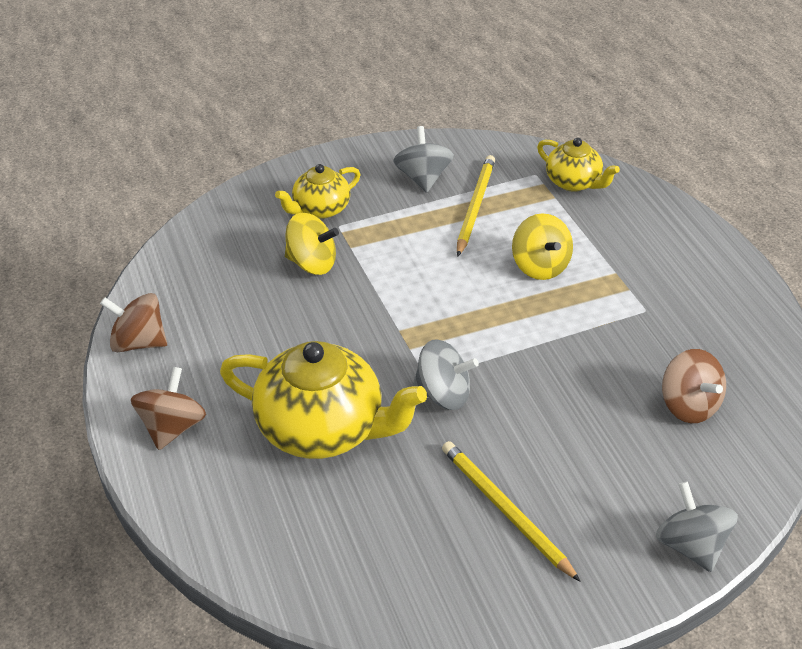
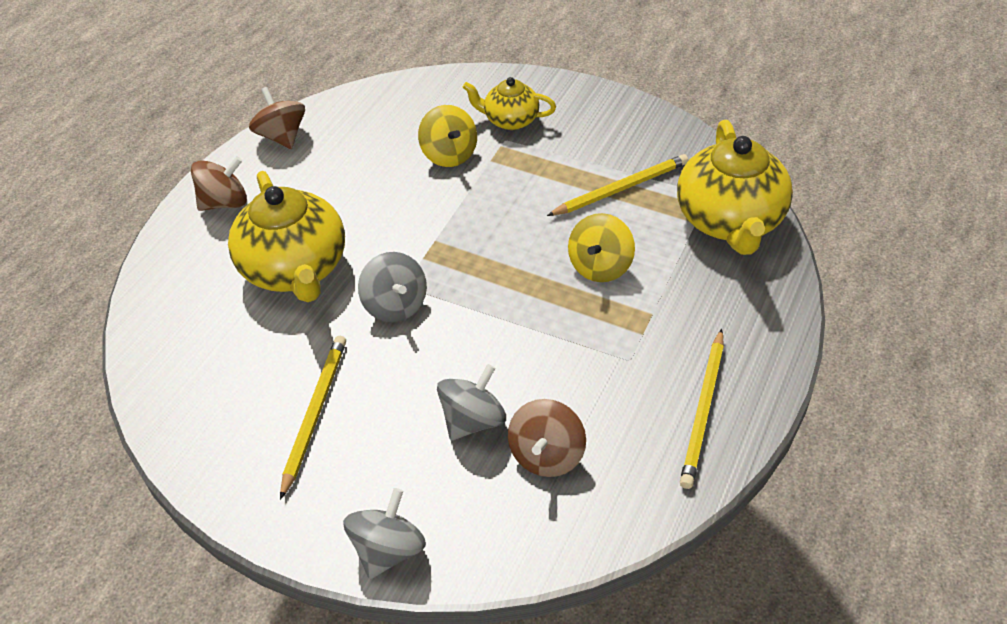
camera: 50 degrees right, 5 degrees up
(423, 178) = (615, 142): grey spinning top -> grey spinning top (473, 420)
(573, 182) = (729, 221): yellow teapot -> yellow teapot, size x1.81
(729, 306) = (703, 410): none -> yellow pencil

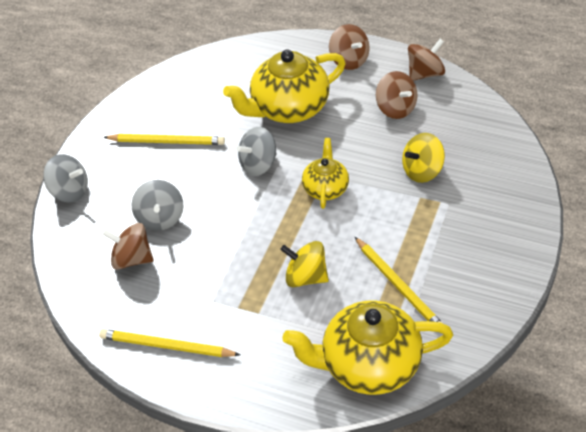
camera: 85 degrees right, 0 degrees up
(335, 167) = (396, 108): none -> brown spinning top
(473, 420) = (160, 218): grey spinning top -> grey spinning top turned 45 degrees clockwise
(510, 120) = (474, 204): yellow teapot -> yellow teapot (325, 188)

